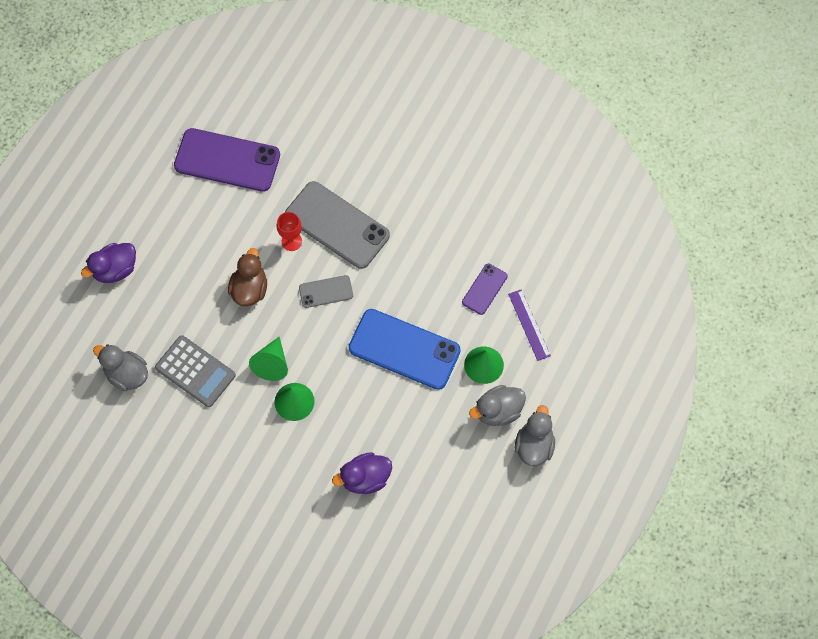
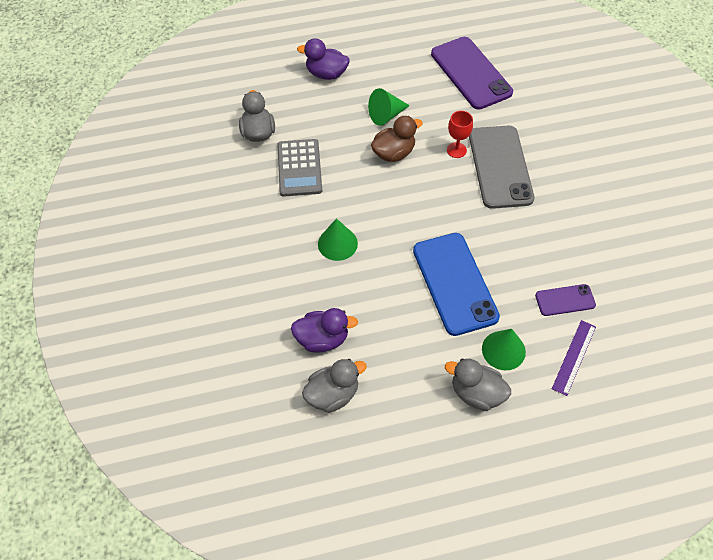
camera: 50 degrees right, 10 degrees down
(272, 364) = (352, 208): green cone -> green cone (386, 115)
(326, 291) = (443, 198): grey phone -> none
(365, 478) = (322, 339): purple duck -> purple duck turned 150 degrees clockwise
(534, 445) = (476, 447): grey duck -> grey duck (333, 394)

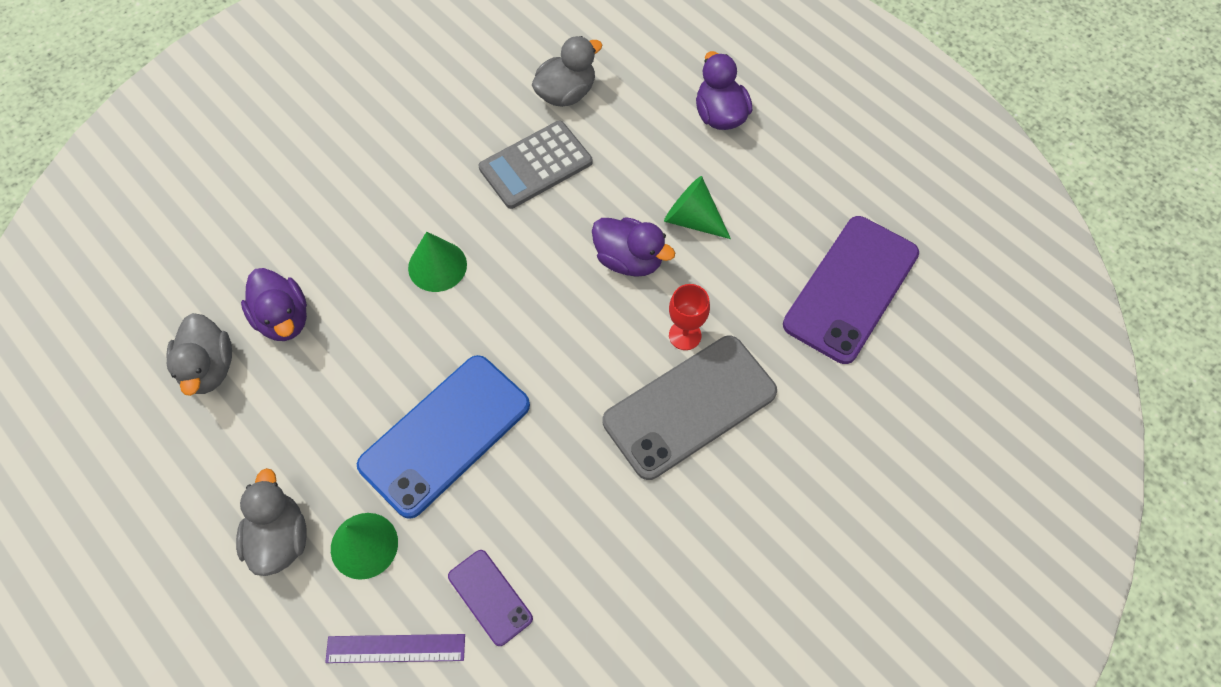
camera: 60 degrees right, 5 degrees up
(333, 394) = (209, 368): grey duck -> grey duck turned 45 degrees clockwise
(394, 153) = (629, 260): brown duck -> purple duck

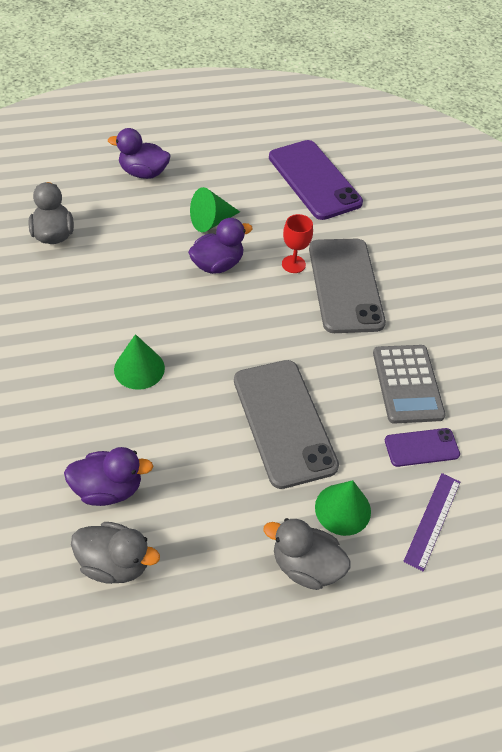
camera: 65 degrees left, 10 degrees down
(445, 435) = (284, 422): blue phone -> grey phone
(535, 165) = (100, 277): grey calculator -> grey calculator (407, 384)

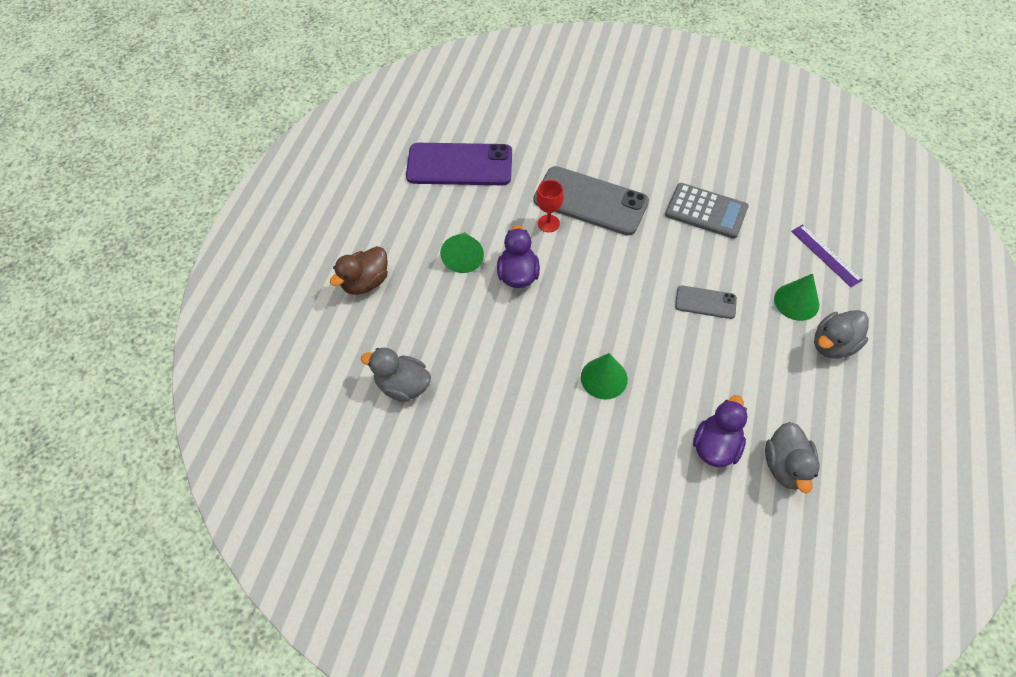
camera: 55 degrees left, 5 degrees up
(115, 562) = (785, 466): grey duck -> grey duck turned 135 degrees clockwise
(143, 173) = (365, 282): purple duck -> brown duck
(284, 422) = (705, 302): grey phone -> grey phone, size x0.50
(421, 447) = (765, 231): purple phone -> none

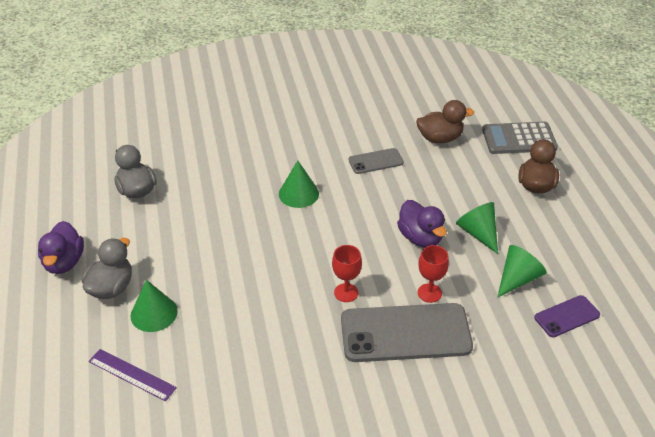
camera: 150 degrees right, 15 degrees down
(403, 386) = (440, 138): grey duck -> brown duck
(459, 165) = (567, 316): purple phone -> purple phone, size x0.50
(468, 206) = (518, 279): none -> green cone
(617, 252) = (346, 292): none -> red goblet
(705, 302) = (241, 279): grey phone -> grey phone (376, 161)
(706, 211) = (278, 373): grey calculator -> grey calculator (519, 139)
(716, 446) = (193, 184): purple duck -> purple duck (64, 262)

